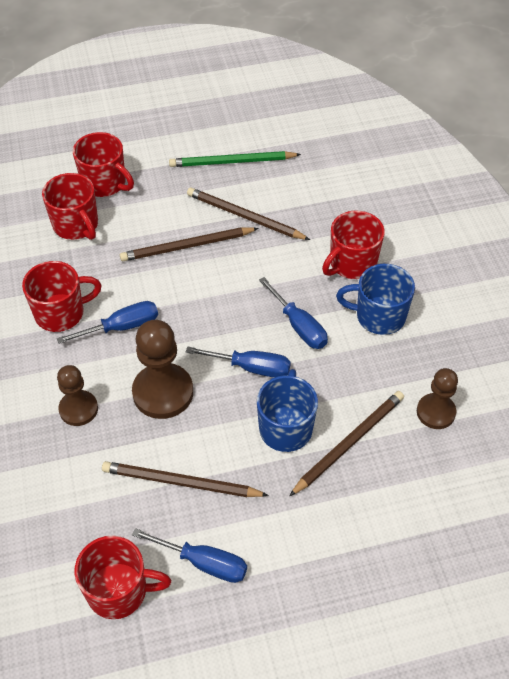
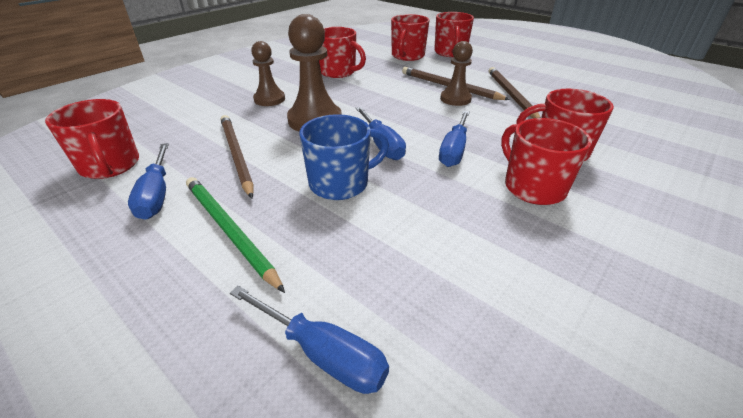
camera: 55 degrees right, 15 degrees down
(121, 327) = (352, 90): blue screwdriver -> blue screwdriver (322, 353)
(232, 162) = (543, 76): green pencil -> green pencil (229, 230)
(349, 443) = (363, 228): brown pencil -> none
(378, 316) = (532, 187): blue mug -> red mug
(435, 412) = (478, 280): brown pawn -> brown pawn (455, 99)

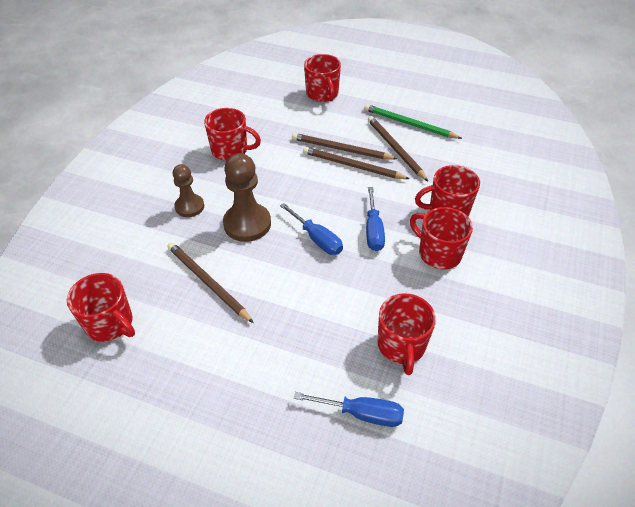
camera: 20 degrees left, 10 degrees up
(156, 194) = (174, 339): blue screwdriver -> none
(229, 230) = (253, 353): green pencil -> green pencil (409, 124)
(341, 183) = (306, 288): blue mug -> none
(407, 56) = (284, 109): red mug -> red mug (401, 346)
(455, 99) = (352, 166): brown pawn -> brown pencil

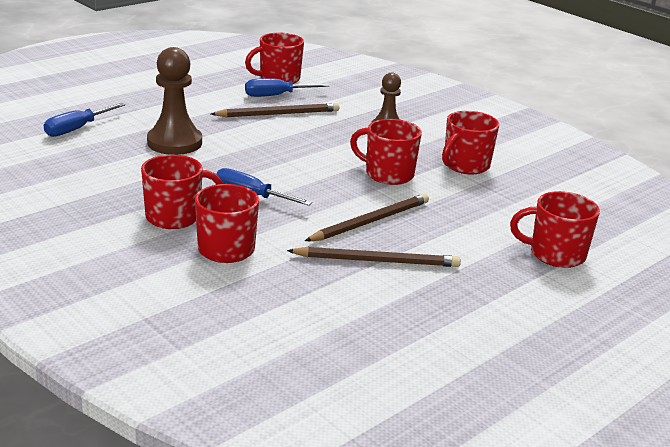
camera: 115 degrees right, 20 degrees down
(247, 224) = (333, 144): brown pawn -> brown pawn (174, 143)
(317, 239) = (274, 167): blue screwdriver -> blue screwdriver (276, 95)
(341, 149) = (411, 225): brown pencil -> none
(401, 346) = (105, 161): red mug -> red mug (388, 174)
(409, 124) = (426, 294): green pencil -> none

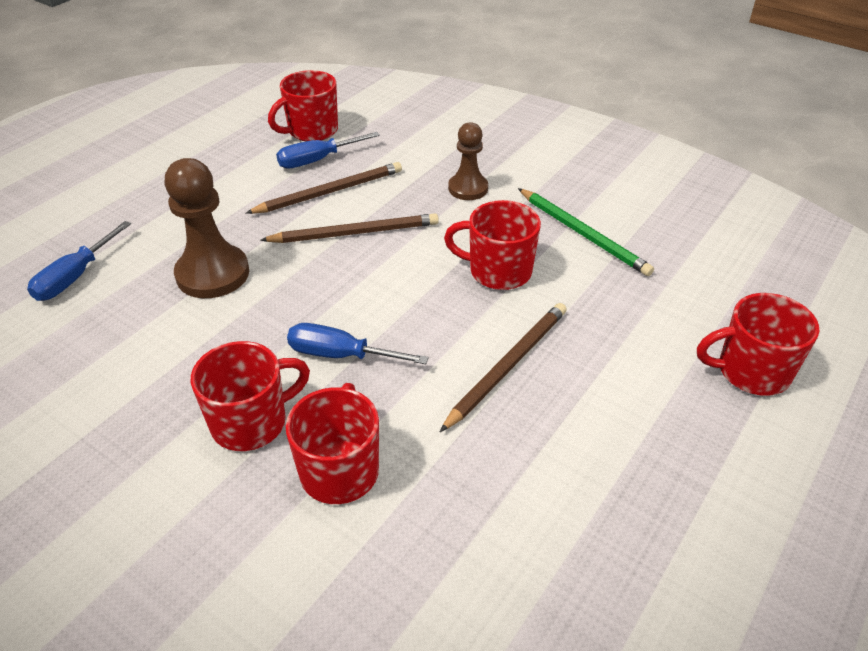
camera: 10 degrees left, 15 degrees up
(377, 261) = (543, 443): brown pencil -> brown pencil (355, 233)
(465, 165) = (583, 234): red mug -> green pencil

